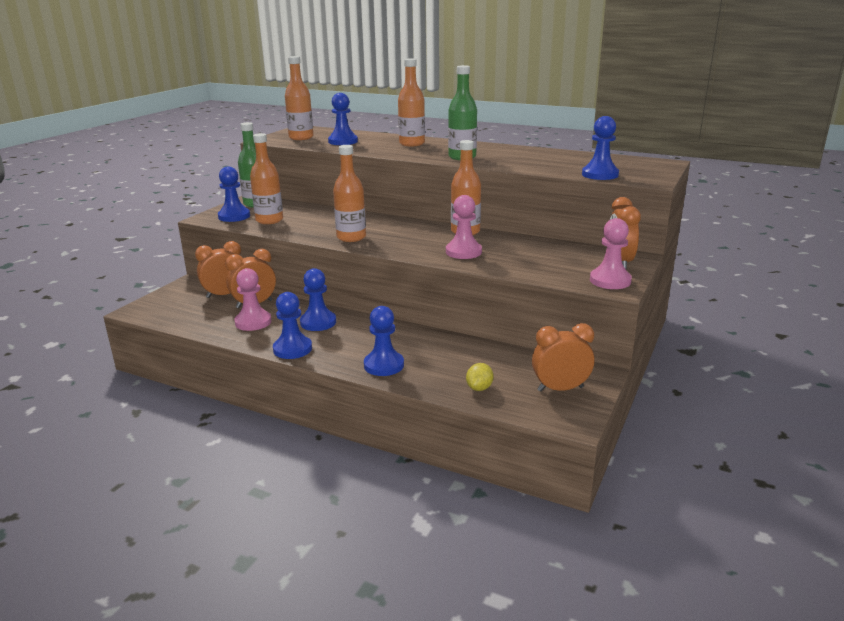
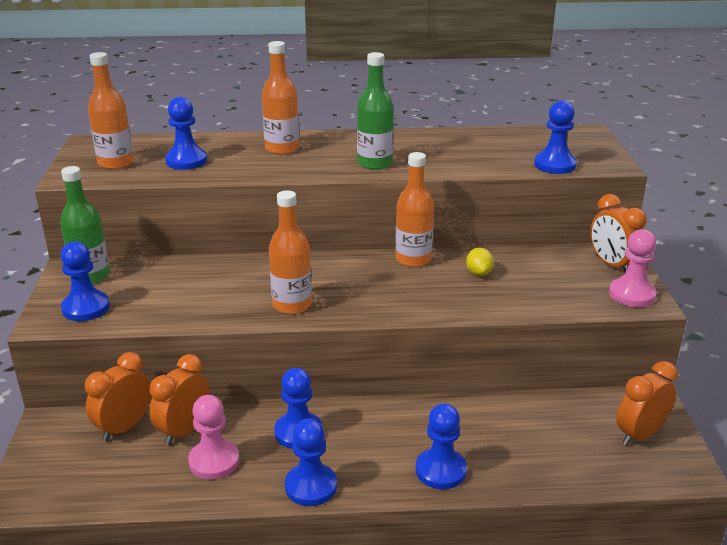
camera: 30 degrees left, 5 degrees up
(269, 220) = (146, 302): orange bottle -> none
(463, 252) = (447, 293): pink pawn -> none
(479, 388) = (567, 464): yellow lemon -> yellow lemon (478, 273)

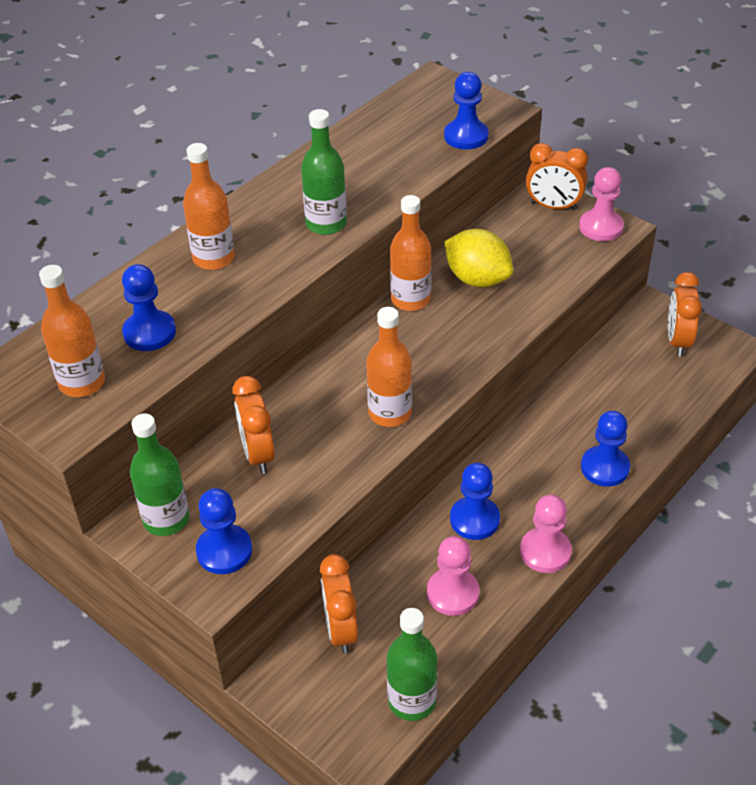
camera: 45 degrees left, 15 degrees up
(89, 497) = (412, 701): none -> green bottle
(184, 430) = (390, 591): orange clock -> orange clock (258, 454)
(311, 486) = (545, 552): blue pawn -> pink pawn
(478, 273) = (477, 279): yellow lemon -> yellow lemon, size x1.97

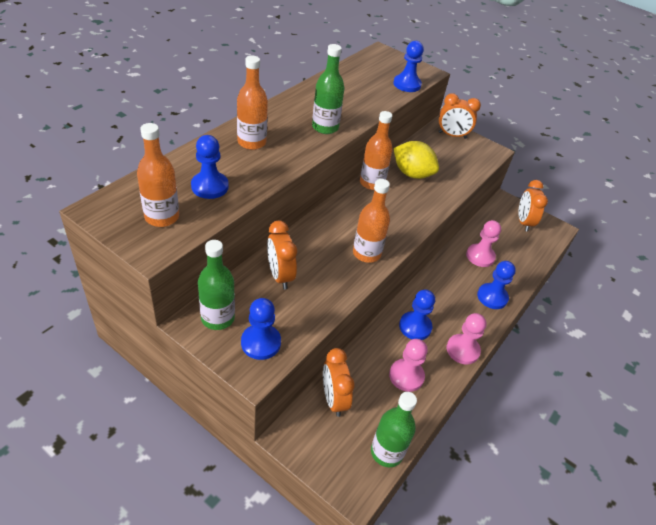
camera: 10 degrees left, 0 degrees up
(601, 227) = (482, 149): pink pawn -> pink pawn (480, 256)

